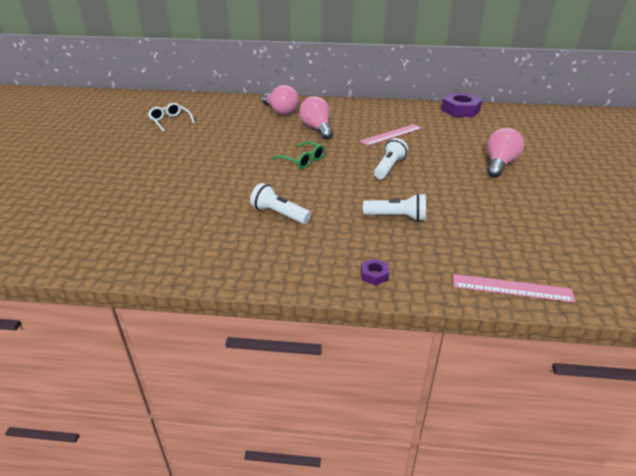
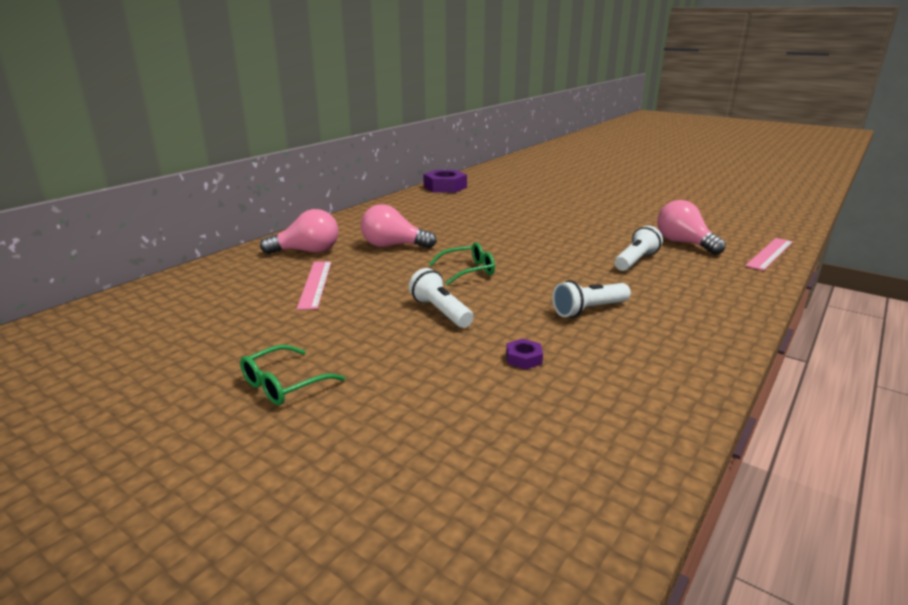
camera: 60 degrees left, 10 degrees down
(130, 155) = (284, 384): none -> green glasses
(170, 121) = (199, 327): white glasses -> none
(374, 275) = (735, 294): purple nut -> purple nut (524, 358)
(389, 167) = (532, 239): white flashlight -> white flashlight (440, 311)
(391, 134) = (460, 221): pink ruler -> pink ruler (315, 284)
(499, 164) = (570, 205): pink light bulb -> pink light bulb (684, 243)

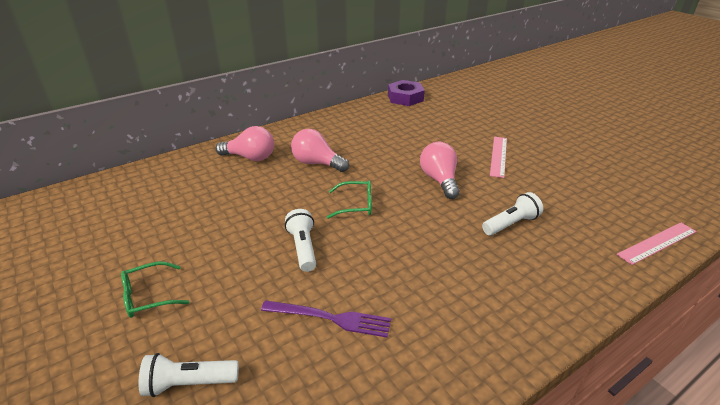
camera: 20 degrees right, 10 degrees up
(315, 284) = (233, 195): pink ruler -> pink ruler (498, 156)
(524, 358) = (331, 318): purple nut -> purple fork
(588, 310) = (423, 276): white flashlight -> white flashlight (189, 383)
(684, 243) = (576, 210): pink light bulb -> pink light bulb (439, 180)

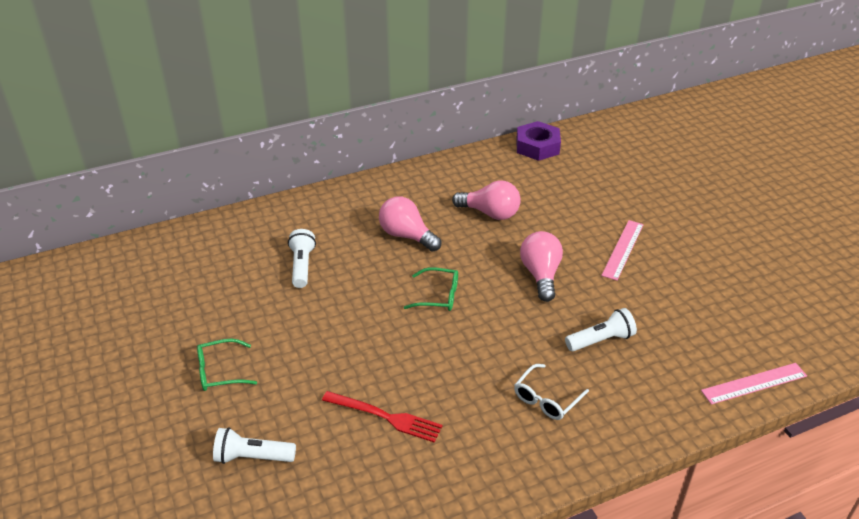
camera: 10 degrees right, 5 degrees up
(250, 157) = (333, 219): pink light bulb -> pink light bulb (490, 213)
(303, 248) = (373, 340): white flashlight -> white flashlight (302, 266)
(331, 318) = (386, 417): purple fork -> red fork
(483, 279) = (546, 399): none -> white glasses

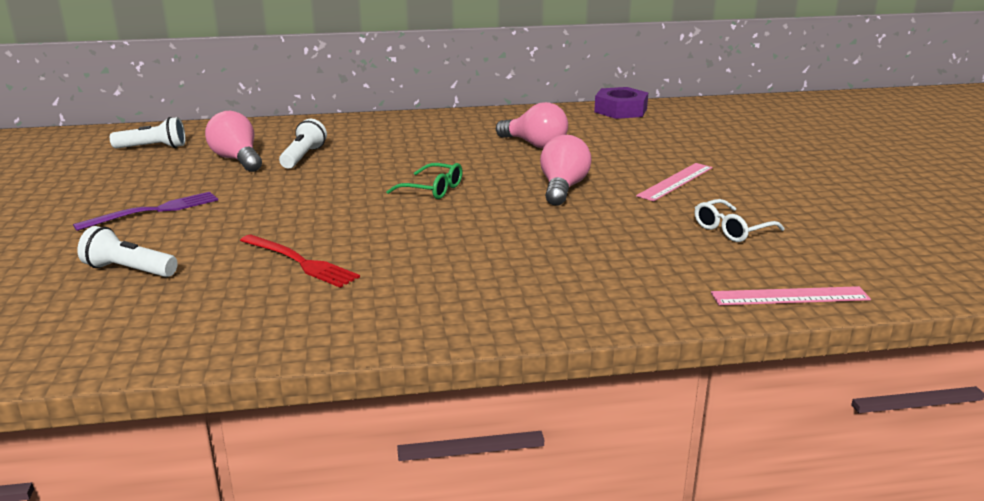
camera: 15 degrees right, 15 degrees down
(220, 371) = (154, 211): green glasses -> purple fork
(406, 236) = (430, 150): pink light bulb -> pink light bulb (237, 160)
(546, 399) = (503, 274): white glasses -> white glasses (732, 230)
(601, 340) = (603, 240): white flashlight -> white flashlight (153, 148)

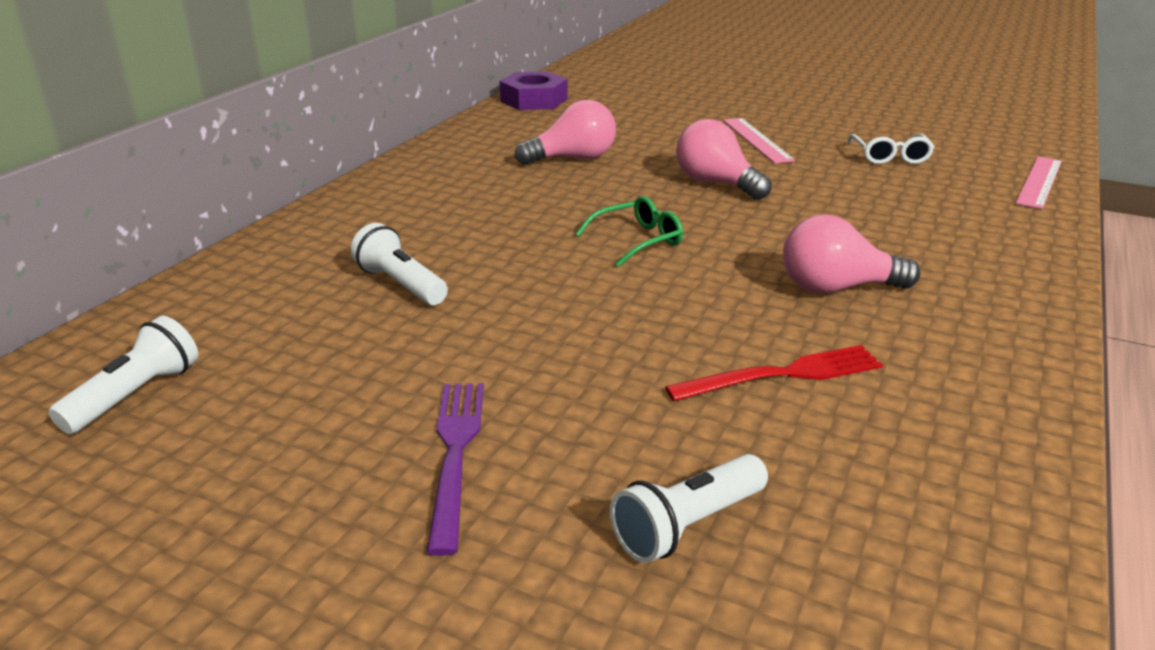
camera: 55 degrees left, 5 degrees up
(237, 160) = (330, 334): pink light bulb -> pink light bulb (836, 288)

